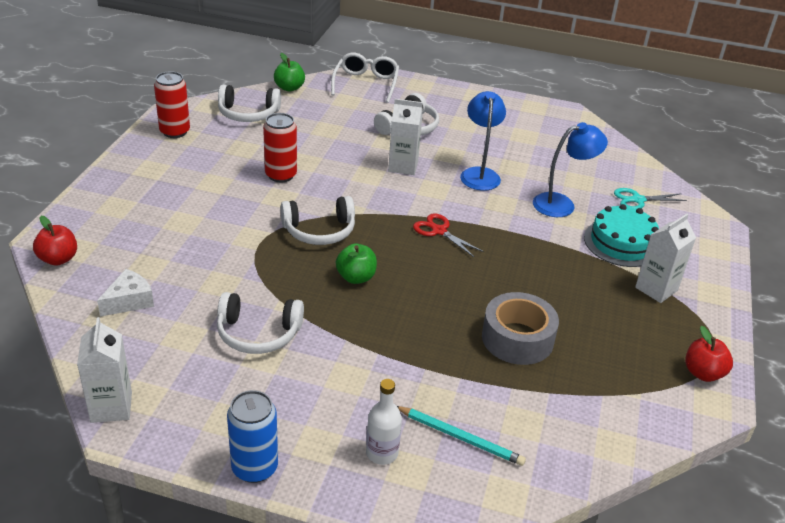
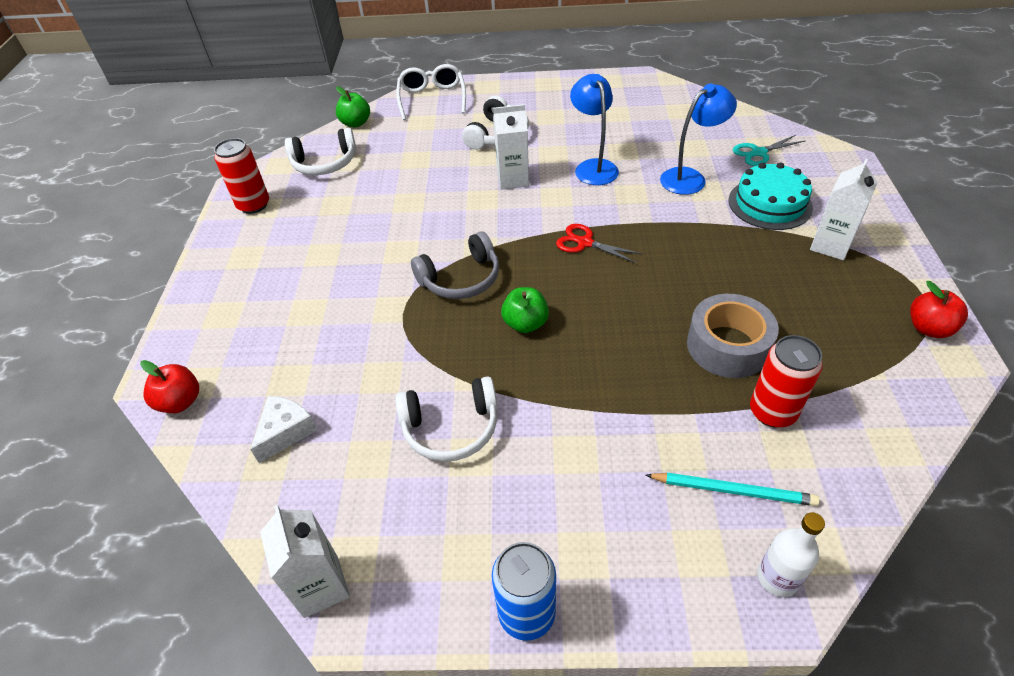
camera: 10 degrees left, 10 degrees up
(281, 175) = (390, 224): red can -> red can (772, 412)
(319, 231) = (461, 279): white headphones -> grey headphones
(382, 453) = (659, 541): white bottle -> white bottle (777, 577)

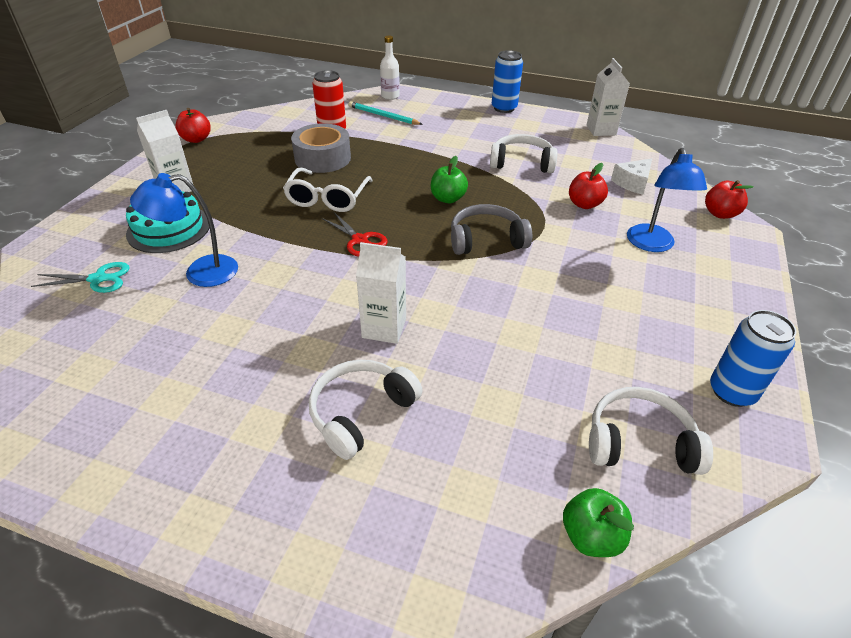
camera: 165 degrees left, 5 degrees down
(253, 205) = (732, 392): red can -> blue can
(356, 365) = (584, 204): none -> red apple
(432, 98) = (429, 563): white glasses -> white glasses (327, 198)
(593, 167) = (282, 316): blue lamp -> blue lamp (652, 245)

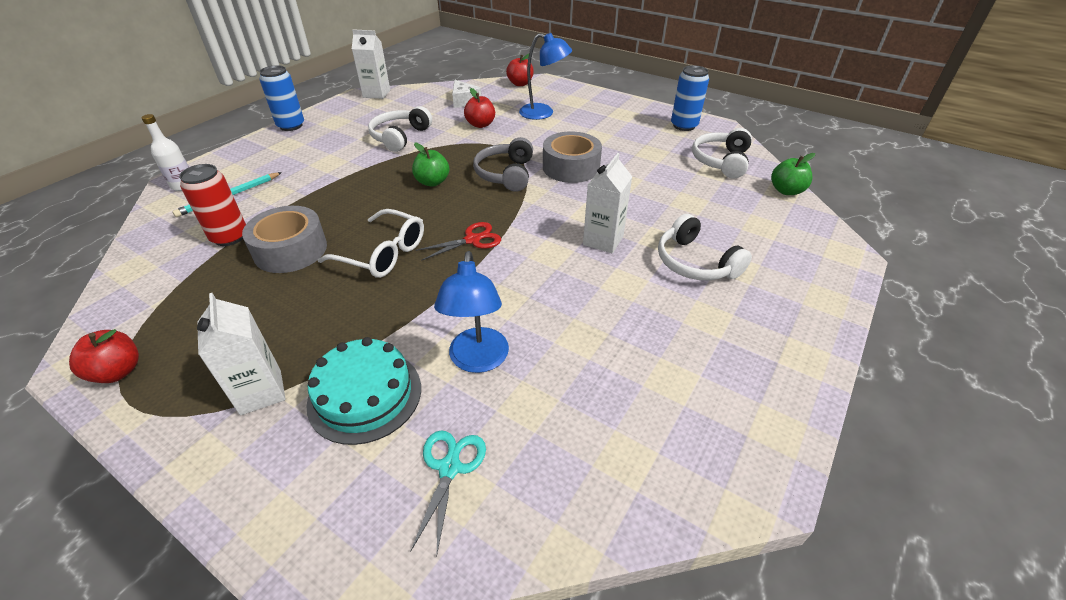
camera: 75 degrees left, 0 degrees up
(528, 285) = (571, 167): none -> grey tape

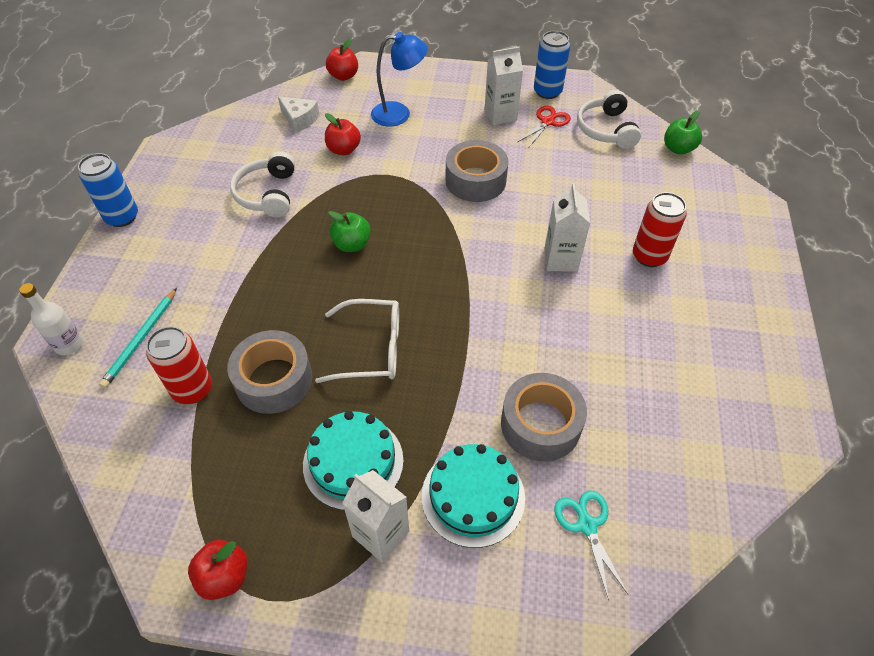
camera: 25 degrees left, 10 degrees up
(292, 328) = (353, 462): none -> turquoise cake
(376, 94) = (186, 137): white carton -> white carton (500, 115)
(472, 240) = (444, 301): red scissors -> red scissors (547, 122)
(478, 360) = (540, 424): blue lamp -> grey tape
(506, 174) = (419, 210): grey headphones -> none
(695, 262) = (649, 256): white headphones -> red can

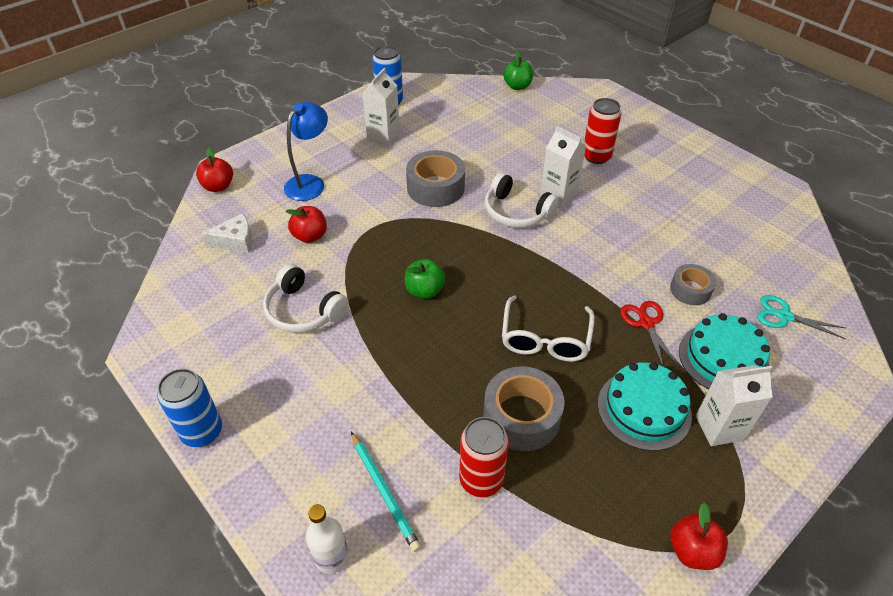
camera: 50 degrees left, 5 degrees down
(371, 349) = (545, 339): white glasses -> white glasses turned 150 degrees clockwise
(540, 424) = (690, 290): grey tape -> grey tape, size x0.60
(547, 122) = (420, 120): red scissors -> red scissors (646, 323)
(606, 129) = (462, 101): white headphones -> white headphones (516, 212)

